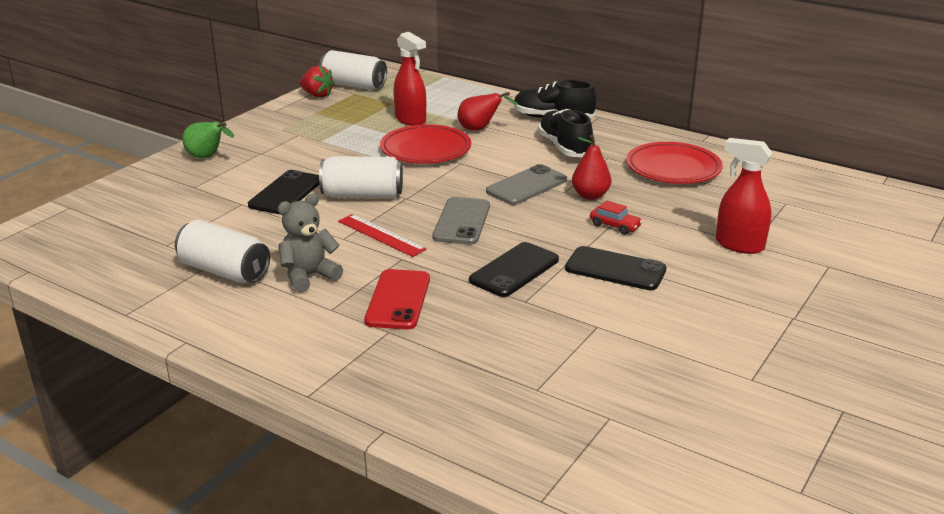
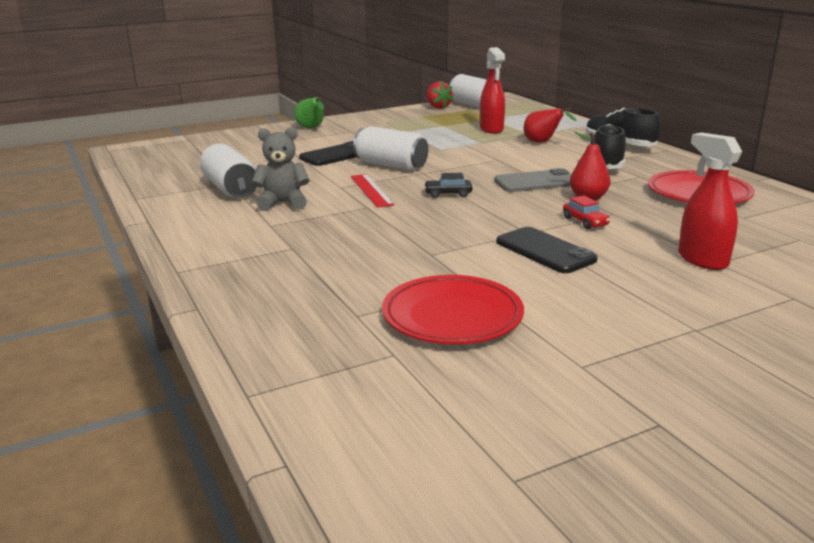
camera: 30 degrees right, 5 degrees down
(398, 300) = (327, 230): red phone -> none
(425, 150) = (479, 147): red plate -> red plate (452, 316)
(461, 221) = (448, 194): grey phone -> black car
(514, 270) = (449, 232): black phone -> none

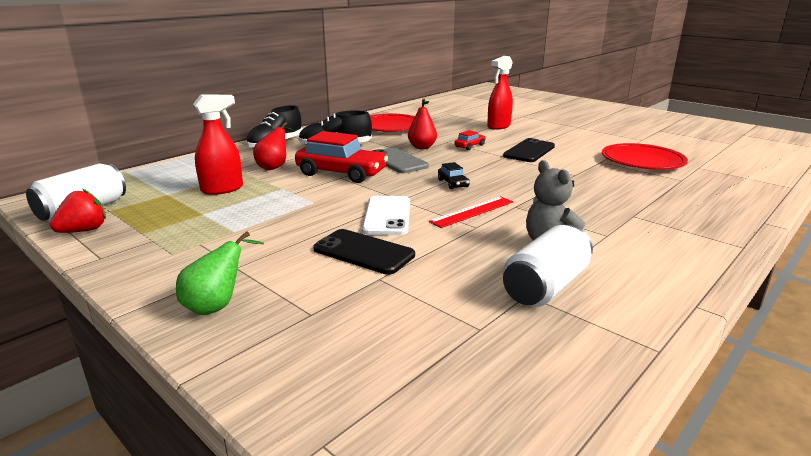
camera: 110 degrees left, 0 degrees up
(391, 165) = (387, 216): white can -> white phone
(508, 160) = (341, 173): none -> red car

